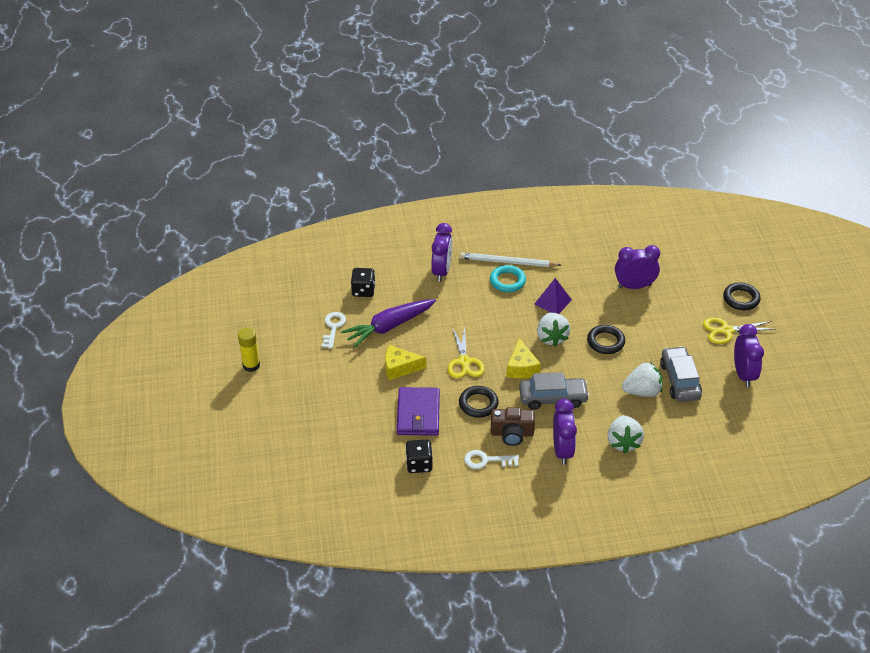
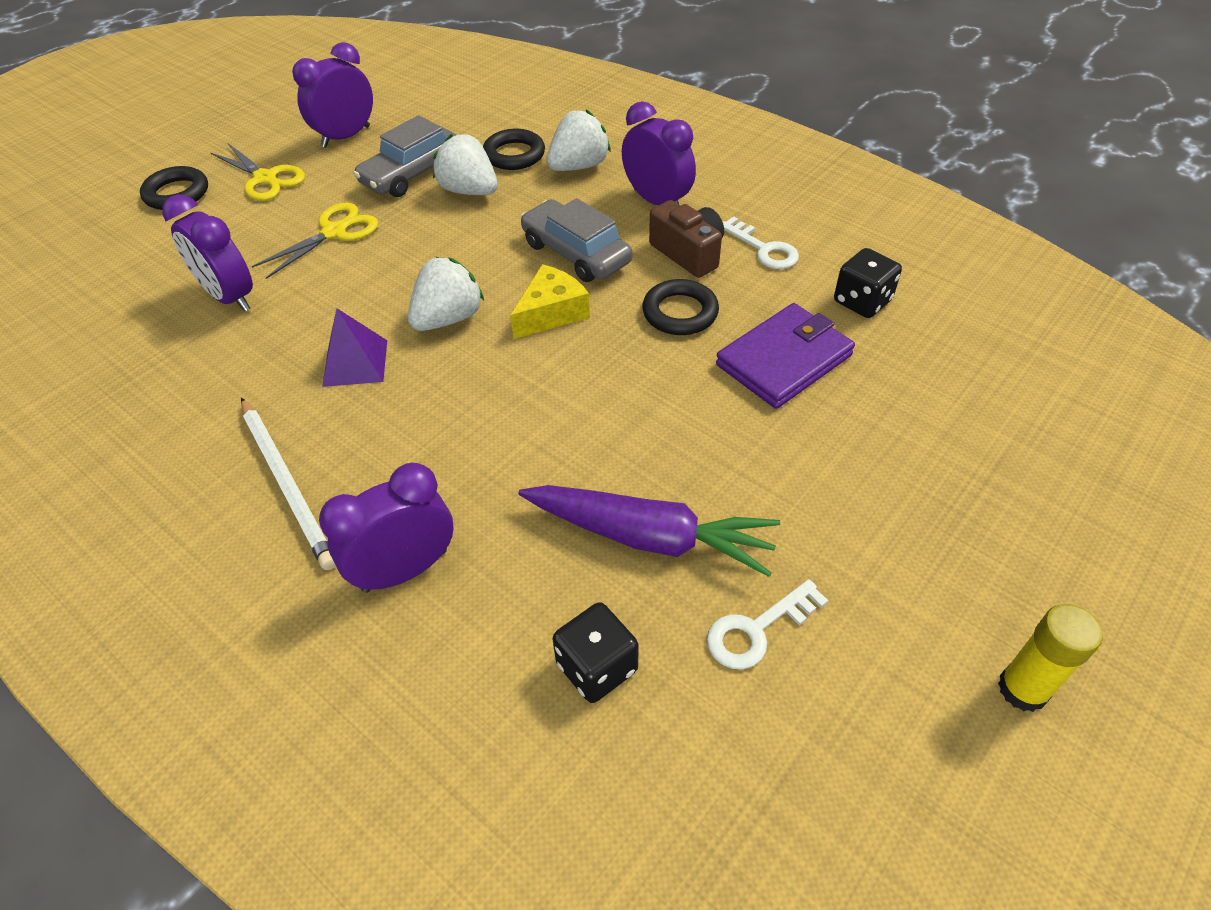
camera: 130 degrees left, 5 degrees up
(400, 368) = (725, 448): yellow cheese -> none
(464, 362) = (615, 379): yellow scissors -> yellow scissors (334, 232)
(507, 281) = (348, 450): turquoise ring -> none
(562, 450) = (657, 201): purple clock -> purple clock turned 90 degrees clockwise
(605, 342) = (400, 263): black ring -> black ring (514, 155)

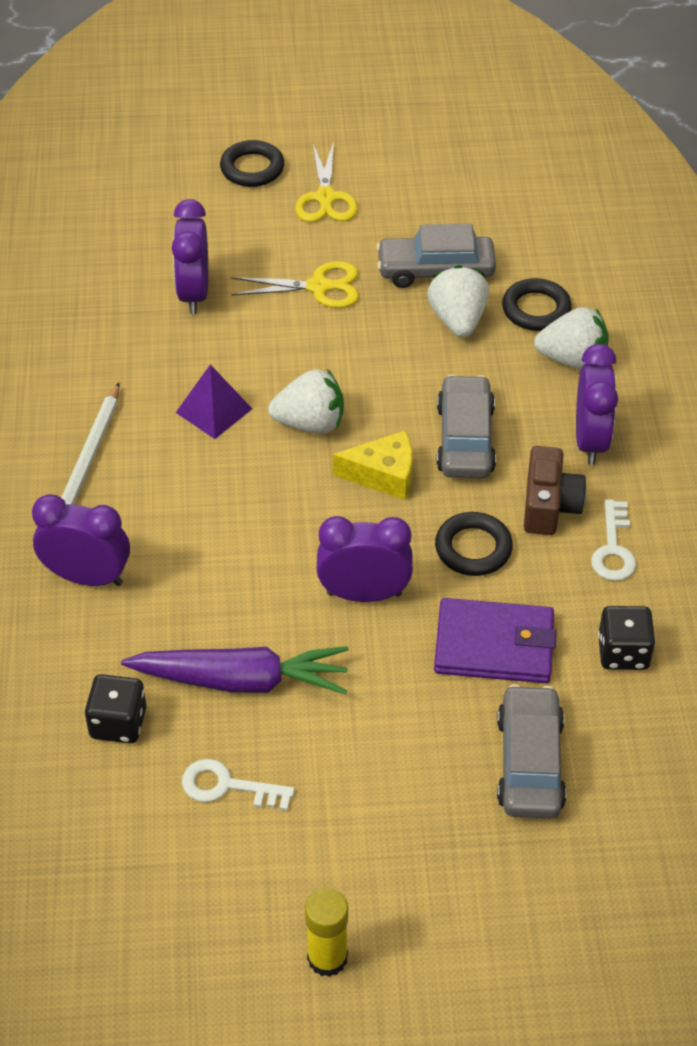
camera: 45 degrees right, 0 degrees up
(346, 137) = (428, 195): purple clock -> purple clock (364, 594)
(649, 537) = (241, 680): purple carrot -> purple carrot turned 60 degrees counterclockwise
(918, 413) = (530, 762): none -> grey car

